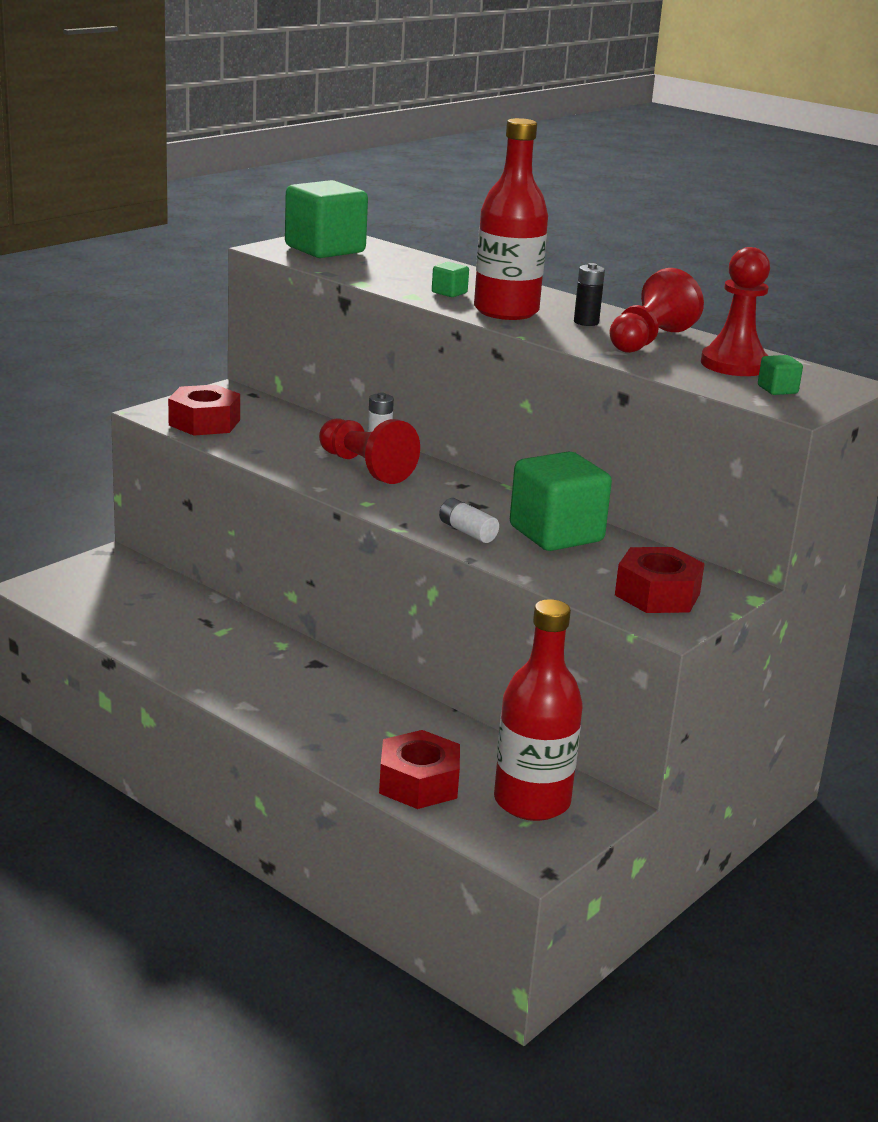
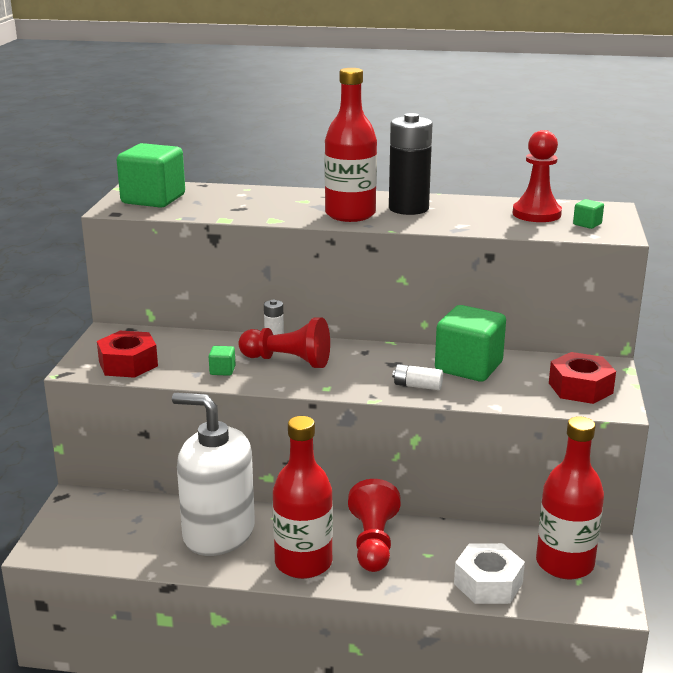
camera: 30 degrees left, 0 degrees up
(206, 634) = (218, 533): none -> white soap dispenser
(253, 690) = (303, 563): none -> red bottle
(418, 783) = (488, 583): red nut -> white nut
(449, 293) = (292, 210): green cube -> green cube (222, 370)
(586, 322) = (408, 208): black battery -> black battery, size x2.13
(649, 340) = (464, 211): red pawn -> red pawn (373, 542)

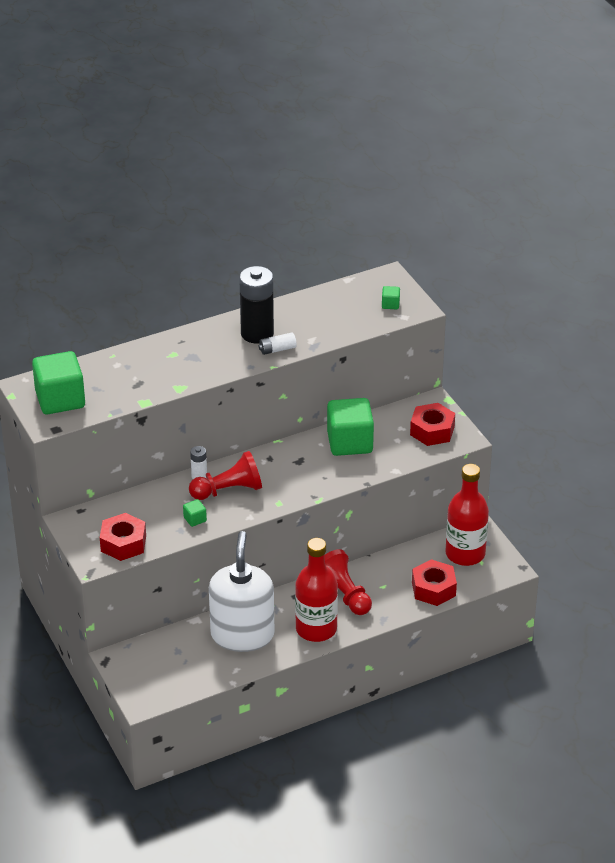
camera: 35 degrees left, 15 degrees up
(218, 533) = (242, 635): white soap dispenser -> white soap dispenser turned 105 degrees clockwise
(350, 214) = (225, 358): red bottle -> none
(417, 386) = (333, 475): white battery -> white battery (277, 349)
(488, 583) = (433, 589): white nut -> red nut
(536, 214) = (348, 304): red pawn -> none

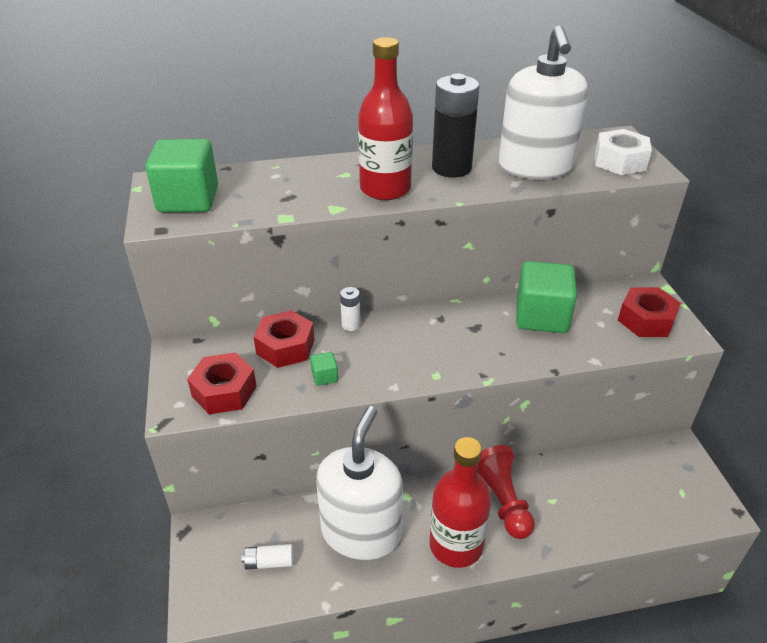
camera: 15 degrees right, 0 degrees up
(228, 490) = (379, 348): red pawn -> none
(277, 349) = (471, 186): white battery -> white battery (269, 562)
(324, 321) = (535, 167): none -> white soap dispenser
(390, 304) = (619, 161): green cube -> white nut
(433, 589) = (617, 519): red nut -> red nut (285, 347)
(465, 554) = (661, 477): red bottle -> red bottle (385, 189)

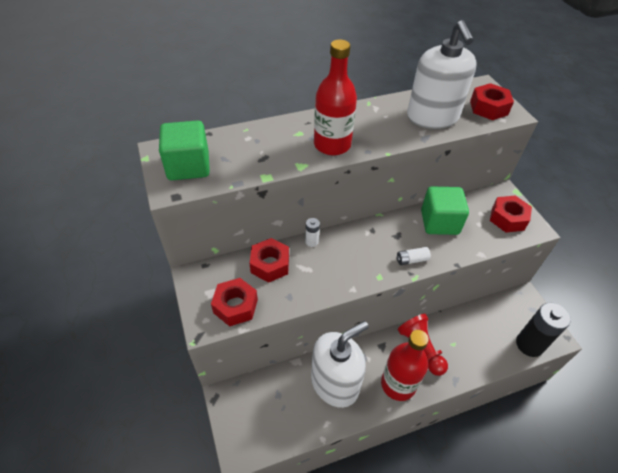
camera: 10 degrees left, 10 degrees up
(269, 562) = (278, 413): white battery -> white battery (411, 260)
(325, 377) = (303, 286): green cube -> none
(361, 532) = (335, 383): white soap dispenser -> white soap dispenser turned 45 degrees clockwise
(451, 168) = (374, 122): black battery -> black battery (529, 344)
(619, 161) = (488, 108): white nut -> red nut

